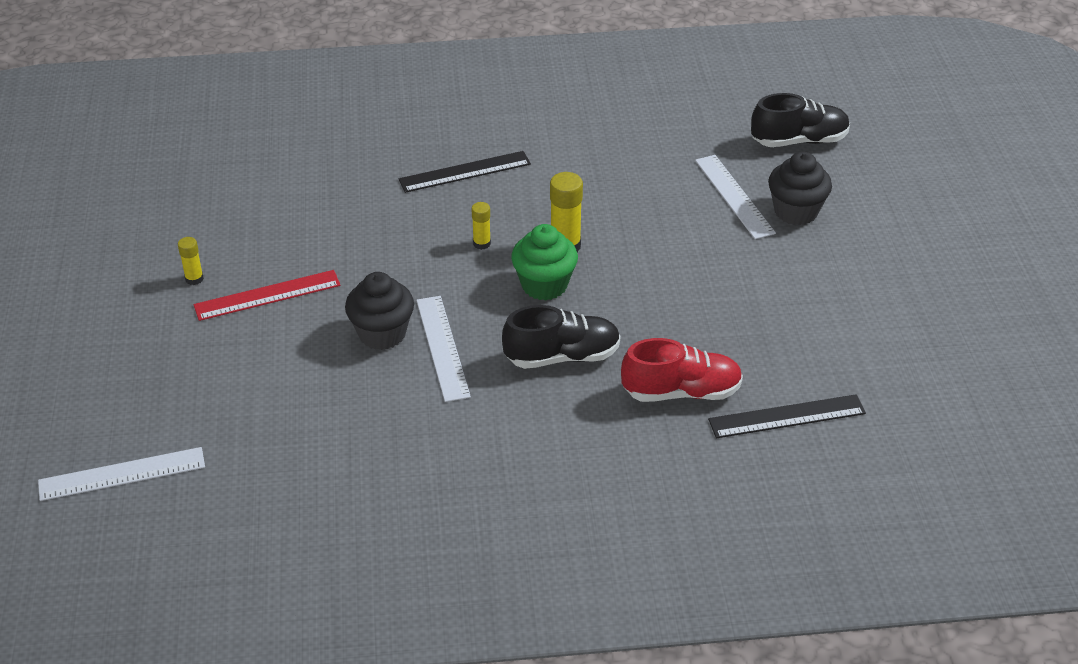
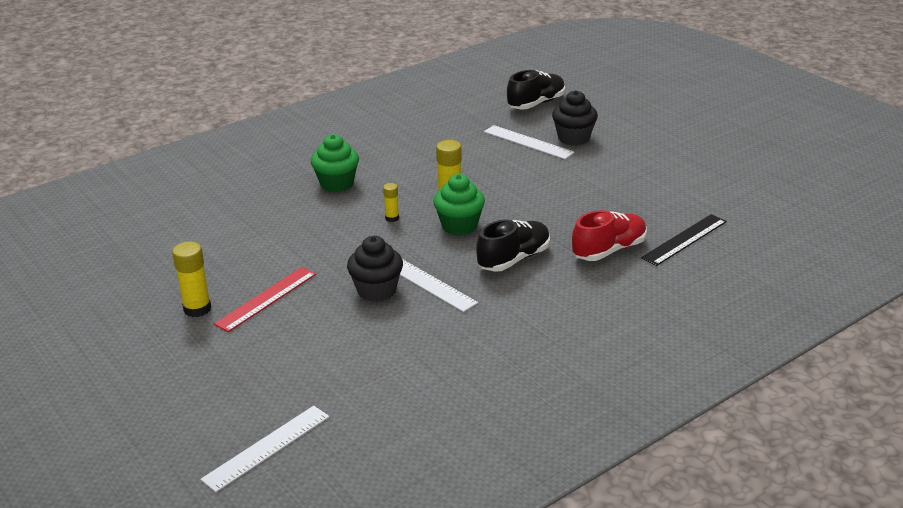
camera: 30 degrees left, 10 degrees down
(194, 279) = (197, 309): yellow glue stick -> yellow glue stick, size x1.75
(465, 172) = (337, 184): black ruler -> green cupcake

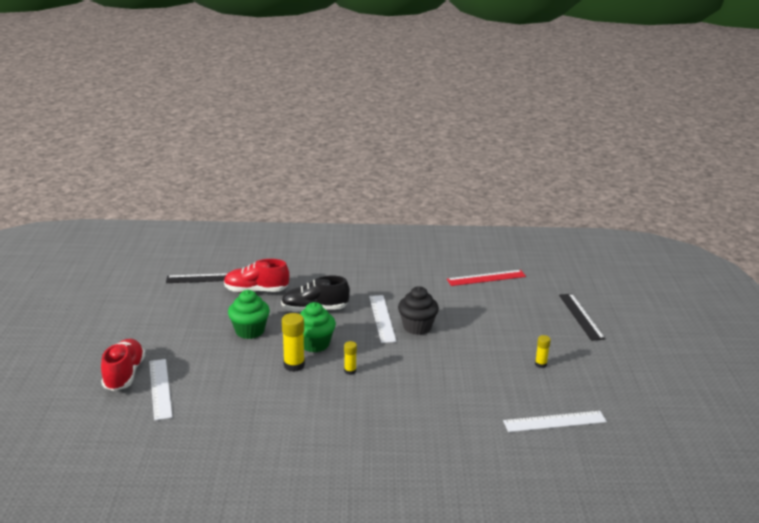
camera: 145 degrees left, 5 degrees down
(178, 404) = (581, 316): none -> black ruler
(197, 309) = (540, 364): yellow glue stick -> yellow glue stick, size x0.57
(266, 299) = (490, 352): red ruler -> red ruler (486, 278)
(266, 447) = (544, 281): white ruler -> white ruler (554, 421)
(337, 184) = (354, 423): green cupcake -> green cupcake (250, 331)
(536, 103) = (79, 427): black shoe -> none
(573, 138) = (124, 374): black cupcake -> red shoe

